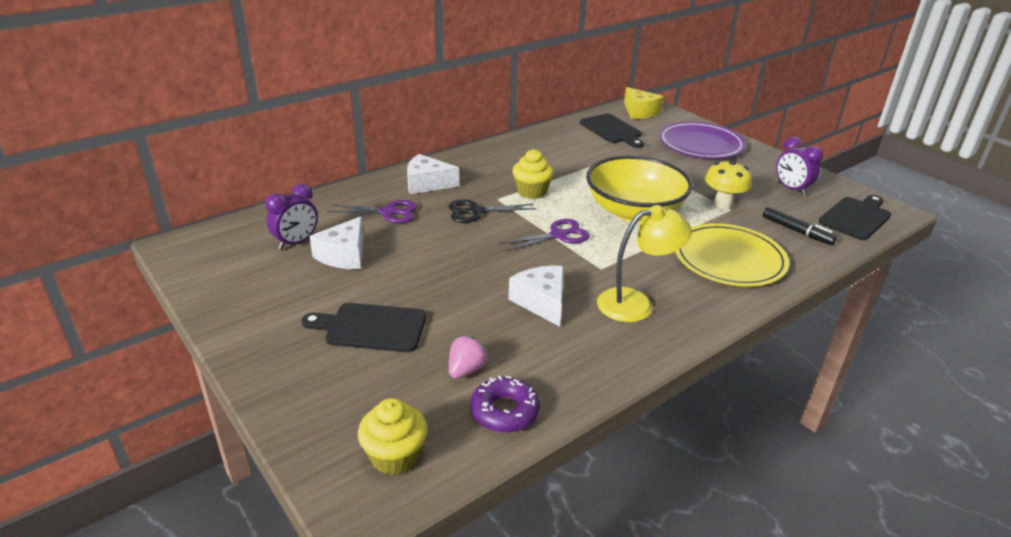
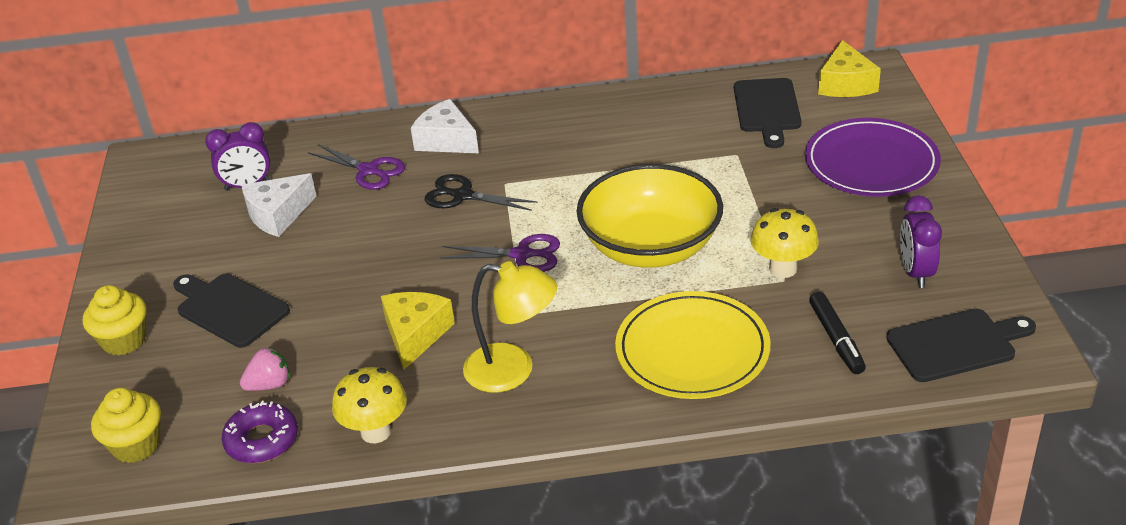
camera: 35 degrees right, 5 degrees up
(531, 192) = (555, 183): yellow cupcake -> yellow cupcake (124, 340)
(541, 302) = (415, 334): white cheese -> yellow cheese
(587, 374) = (376, 432): none -> yellow mushroom

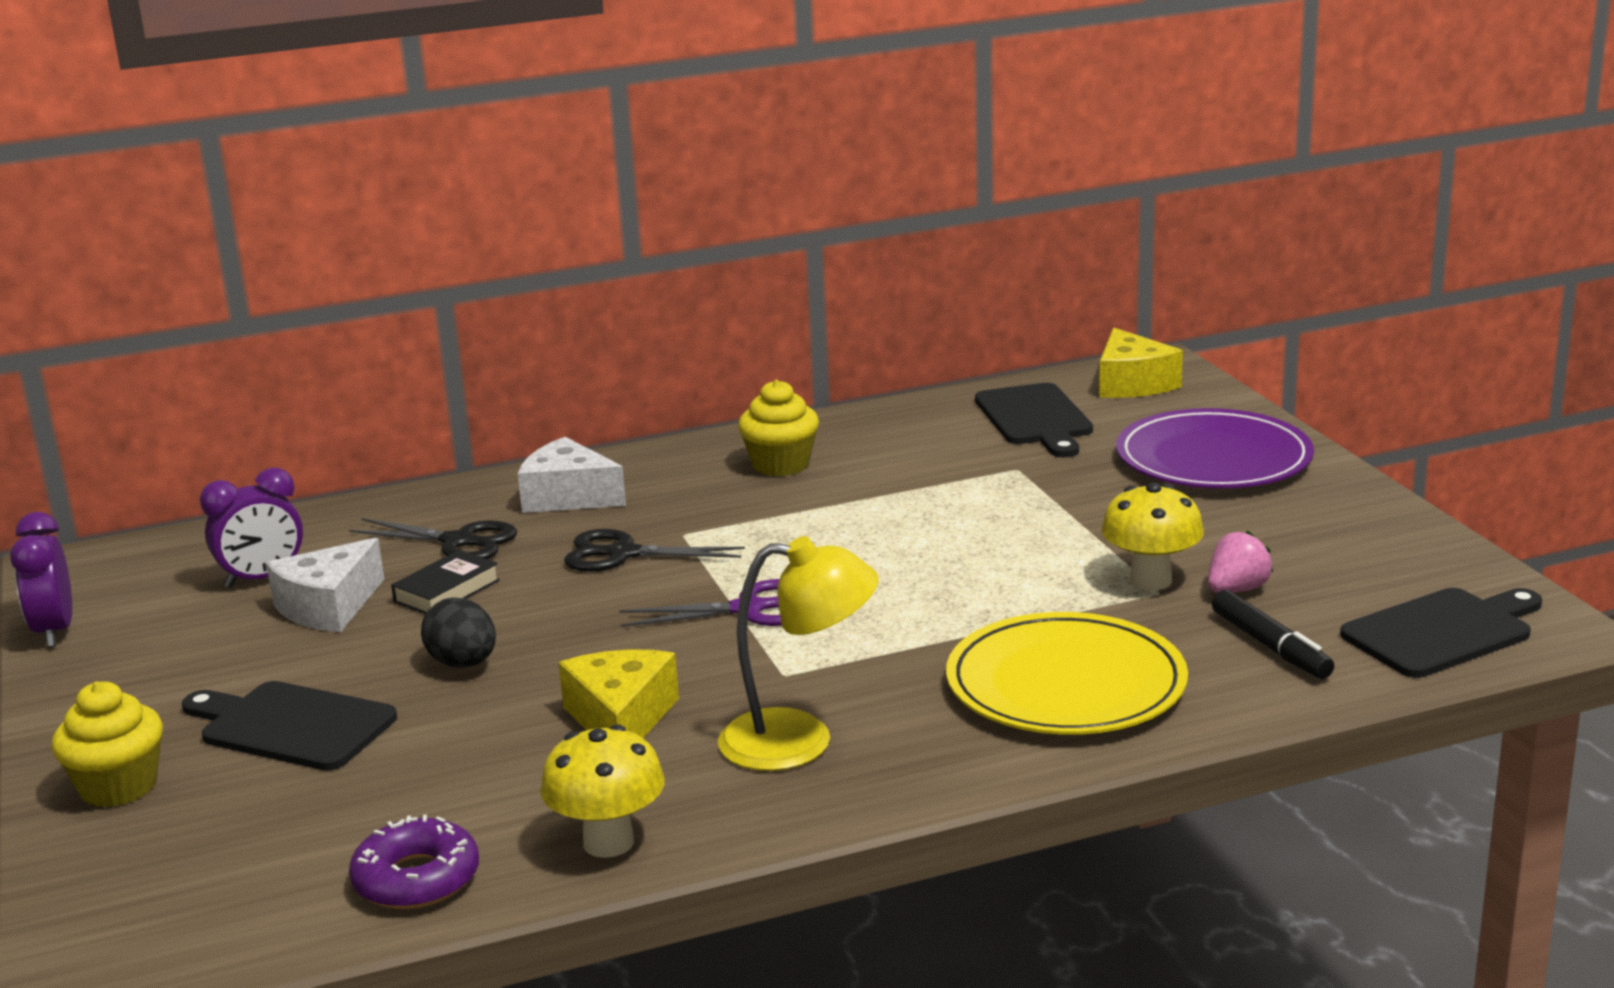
camera: 15 degrees left, 15 degrees down
(136, 445) = (192, 916): yellow cupcake -> yellow cupcake (780, 465)
(269, 385) = (400, 809): pink strawberry -> pink strawberry (1236, 590)
(340, 274) = (463, 664): none -> black egg
(349, 212) = (446, 591): none -> black book
(368, 170) = (458, 542): purple scissors -> black scissors
(650, 247) = (942, 578): yellow bowl -> none
(915, 273) = (1341, 564): purple clock -> purple clock (54, 631)

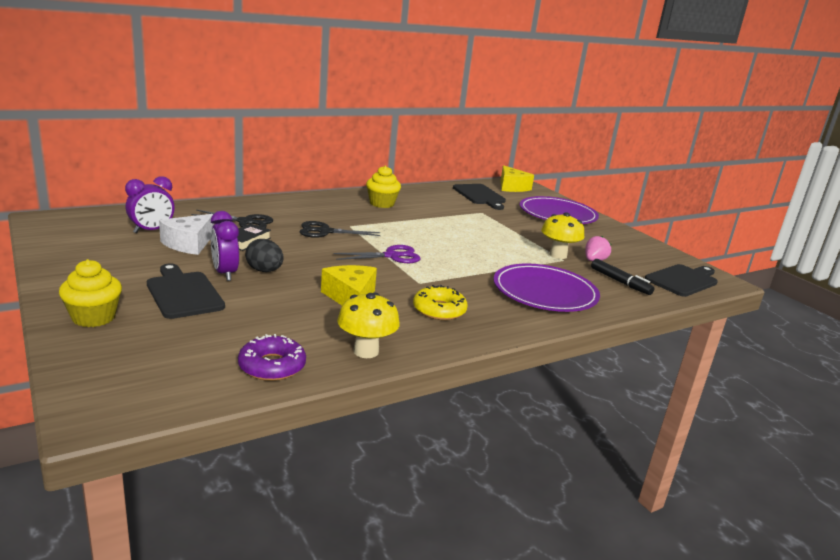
camera: 15 degrees left, 0 degrees up
(54, 631) = (44, 246): purple clock -> purple clock (225, 273)
(292, 725) = (184, 293): black cutting board -> black cutting board turned 45 degrees clockwise
(568, 497) = (291, 208): white cheese -> none
(800, 741) = (439, 310): yellow lamp -> yellow donut
(1066, 684) = (544, 292): yellow plate -> purple plate

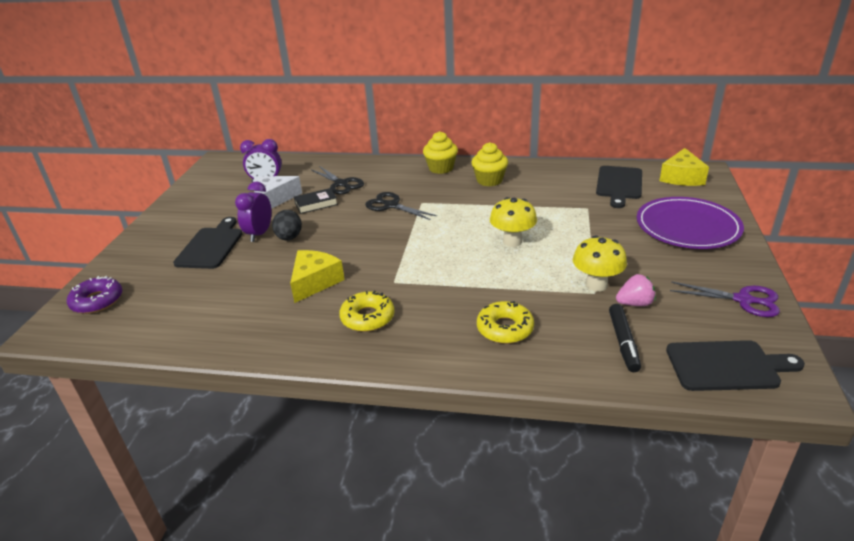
camera: 45 degrees right, 10 degrees up
(94, 317) = (139, 253): yellow cupcake -> yellow cupcake (441, 168)
(272, 366) = (176, 330): purple donut -> purple donut (97, 301)
(366, 351) = (252, 340): yellow mushroom -> yellow mushroom (512, 241)
(391, 256) = (411, 245): purple scissors -> purple scissors (743, 300)
(544, 292) = (505, 328): purple plate -> yellow donut

